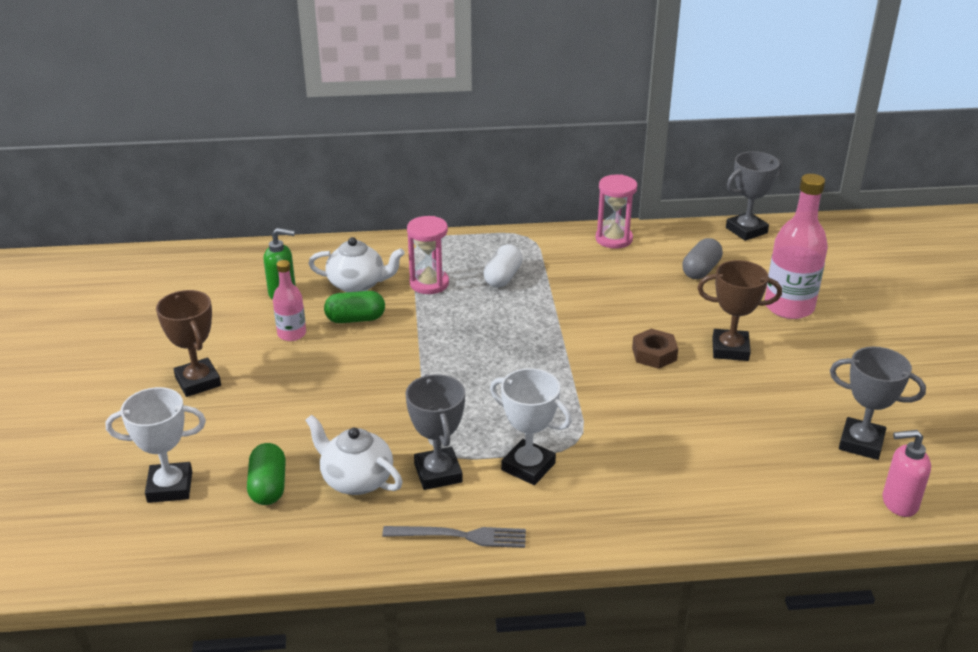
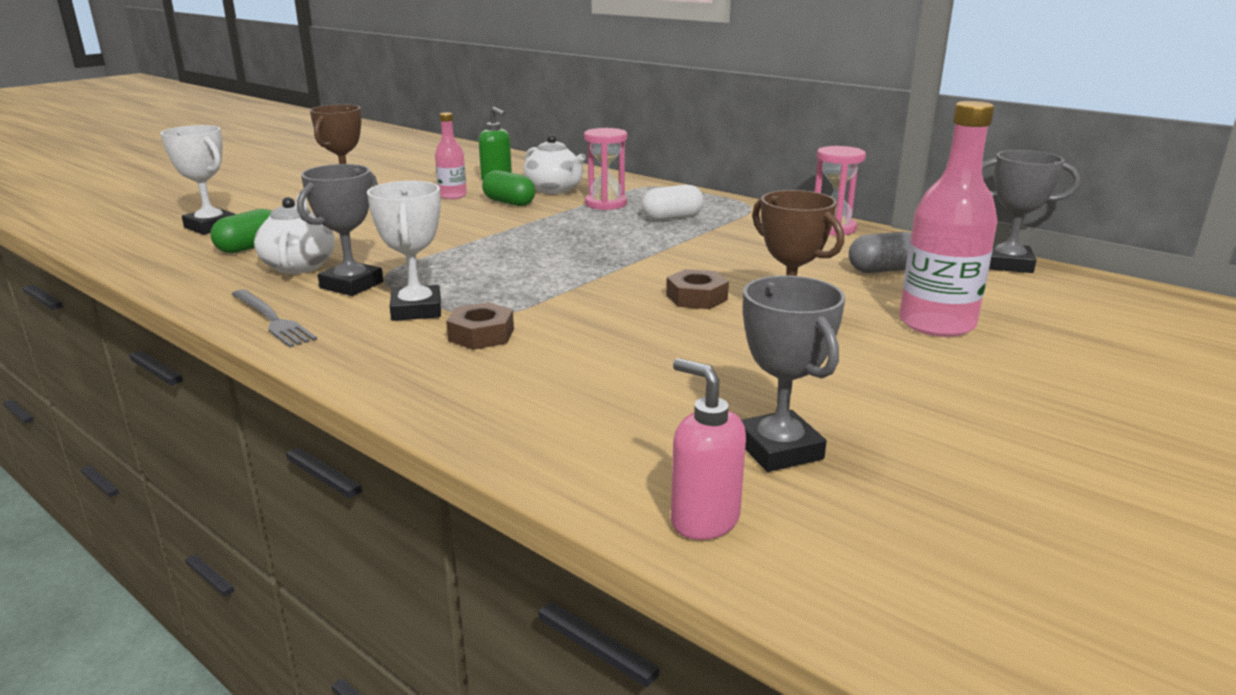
camera: 45 degrees right, 10 degrees down
(606, 461) = (481, 335): none -> brown nut

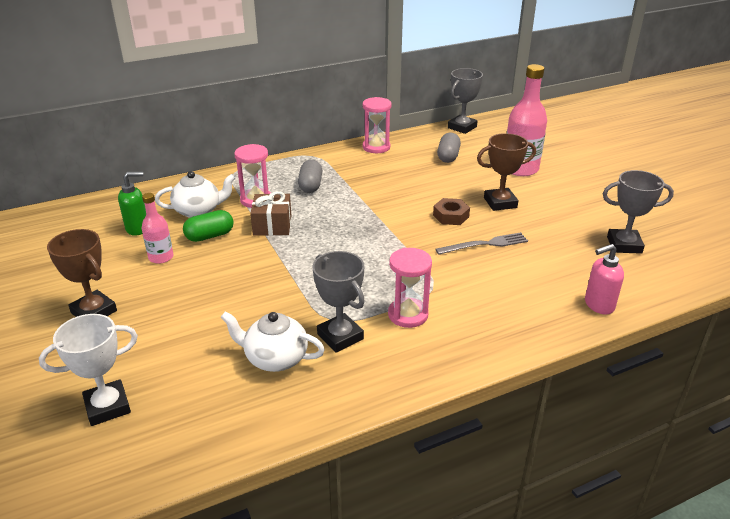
camera: 65 degrees left, 10 degrees up
(250, 247) = (200, 383): green capsule -> none
(272, 319) = (386, 381): grey fork -> grey fork (485, 244)
(416, 310) = (408, 315): white trophy -> pink hourglass
(481, 335) = (463, 297): brown nut -> none
(559, 219) = (272, 225): none -> brown gift
(672, 218) = (310, 186): white capsule -> grey capsule
(704, 520) = (674, 278): pink soap dispenser -> pink soap dispenser (598, 305)

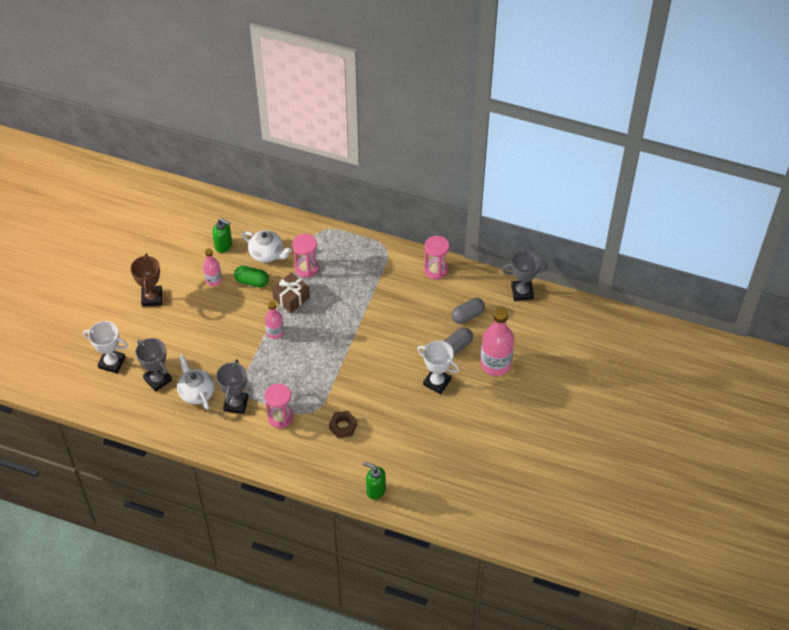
camera: 45 degrees right, 20 degrees up
(294, 256) = (275, 332): none -> pink bottle
(310, 186) = (350, 278): grey capsule -> grey capsule (457, 346)
(450, 216) = (393, 369): brown nut -> brown nut (343, 426)
(485, 244) = (380, 405): grey fork -> none
(500, 203) = (437, 382): brown trophy -> white trophy
(598, 305) = (375, 490): pink soap dispenser -> green soap dispenser
(624, 245) = (454, 470): grey trophy -> grey trophy (157, 379)

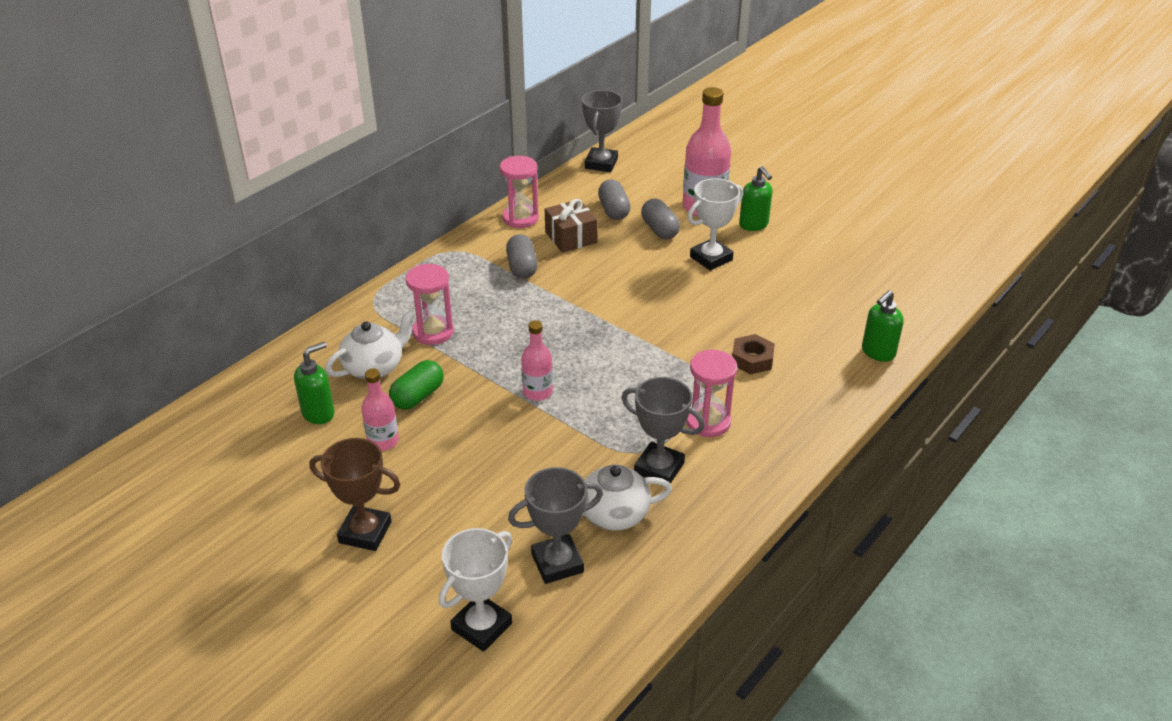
camera: 70 degrees left, 15 degrees down
(291, 298) = (480, 360): brown gift -> brown gift (571, 237)
(384, 288) = (522, 267): none -> grey capsule
(487, 397) = (754, 225): none -> green soap dispenser

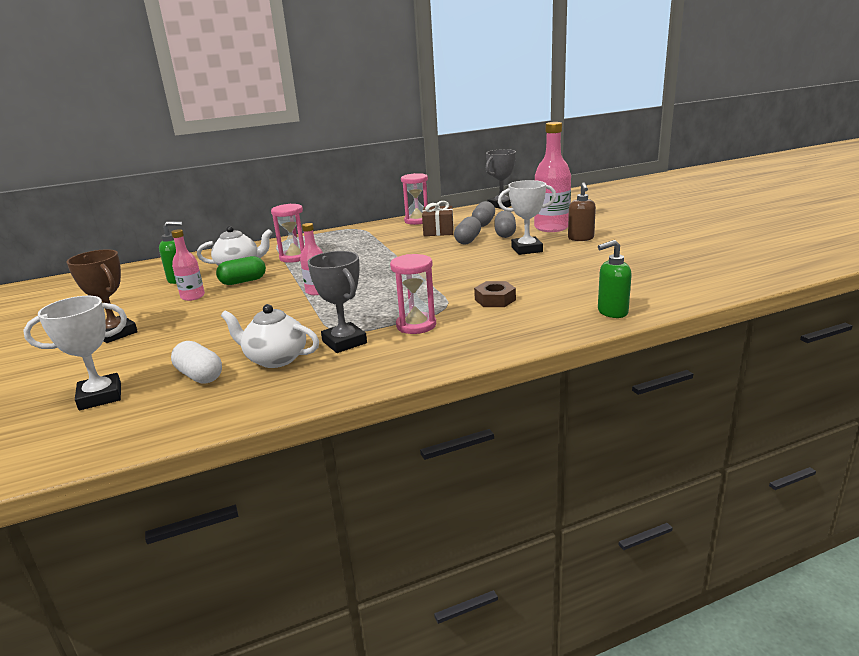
camera: 30 degrees right, 15 degrees down
(522, 267) = (388, 239): grey capsule -> grey capsule (468, 240)
(557, 563) = (200, 376): grey trophy -> white capsule
(754, 225) = (580, 238): green soap dispenser -> brown soap dispenser

